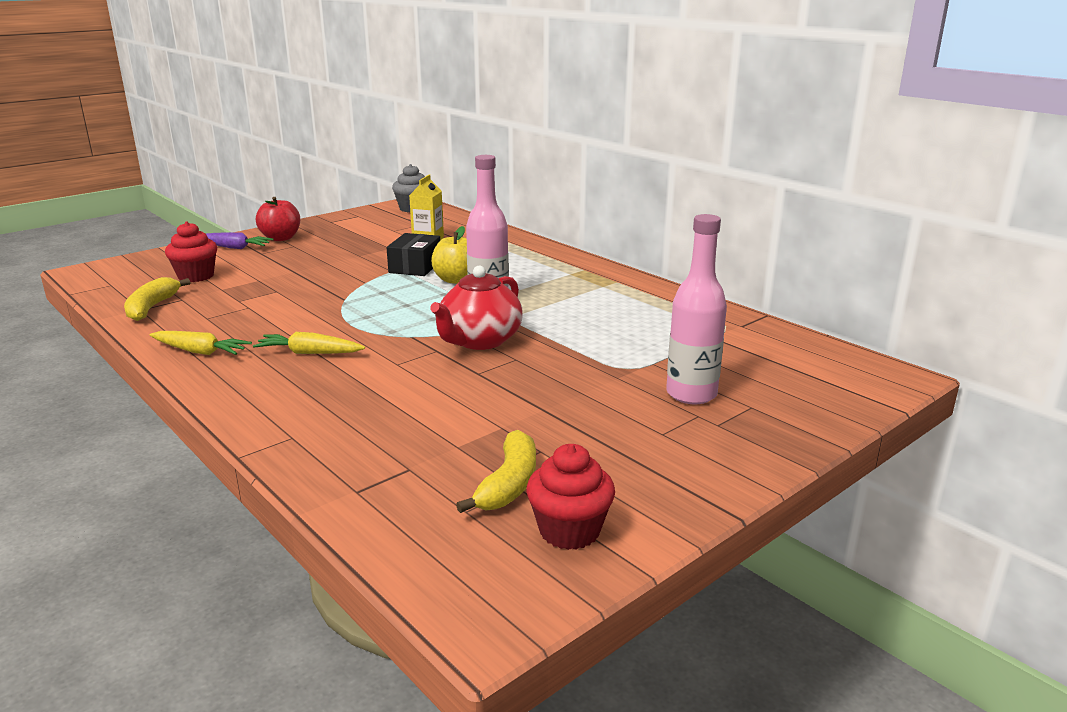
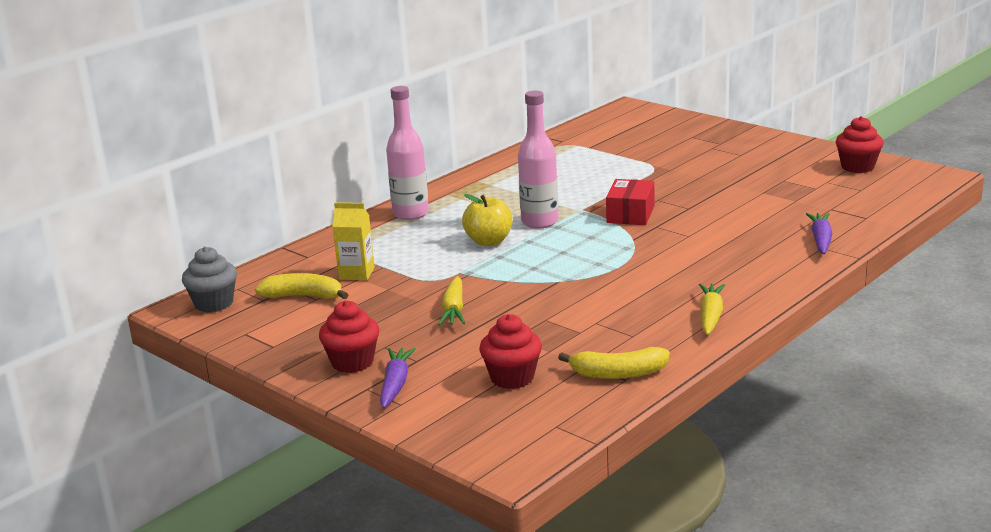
camera: 95 degrees left, 0 degrees up
(281, 238) = (352, 362): red apple -> red cupcake
(309, 353) = (687, 270): yellow carrot -> yellow carrot (454, 309)
(313, 440) = (821, 240): none -> purple carrot
(415, 267) = (453, 265): black box -> none
(479, 341) = (630, 214): red teapot -> red box
(509, 484) = (826, 183): yellow banana -> yellow banana (304, 296)
(691, 394) = (684, 150): pink bottle -> pink bottle (410, 214)

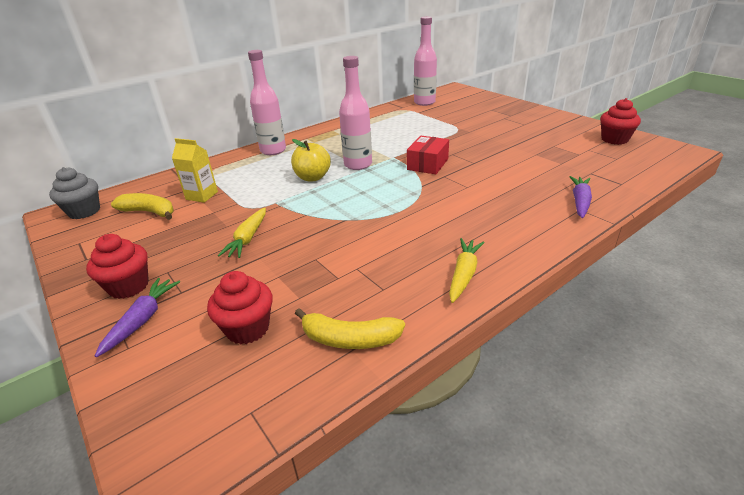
camera: 10 degrees right, 10 degrees up
(592, 132) = (424, 102): none -> pink bottle

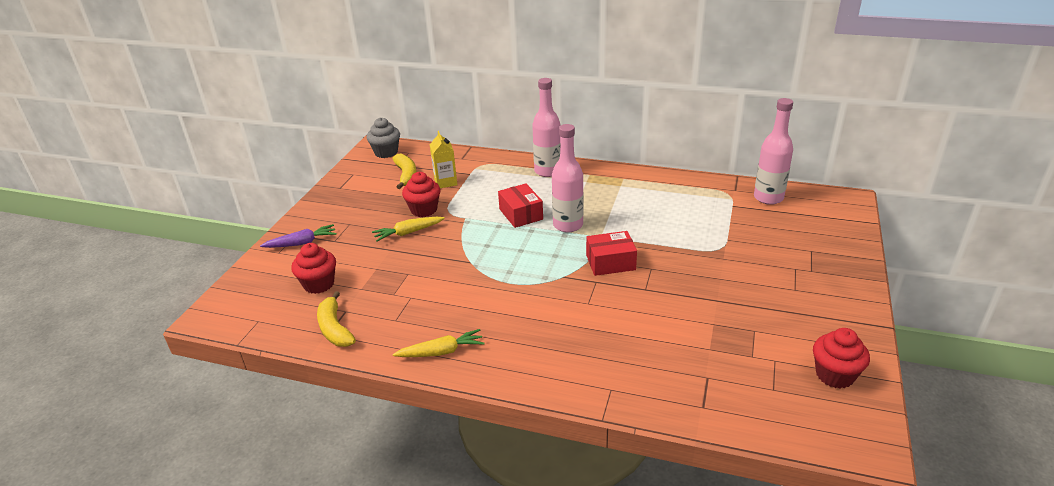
camera: 55 degrees right, 0 degrees up
(129, 286) = (326, 219): red cupcake -> red cupcake (424, 210)
(312, 177) = (521, 214): yellow apple -> red box
(580, 202) = (627, 385): purple carrot -> none

